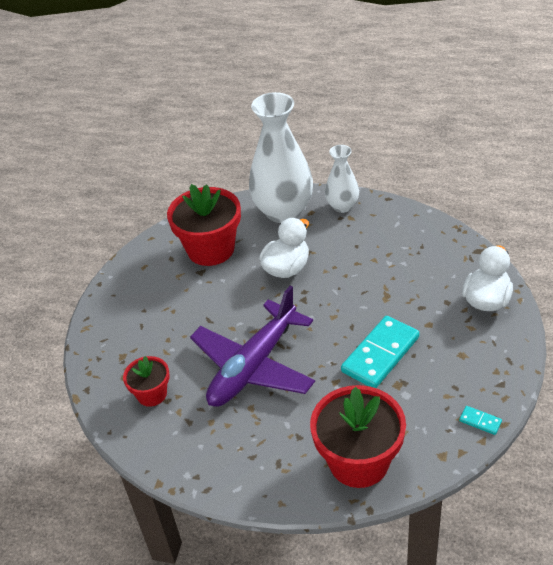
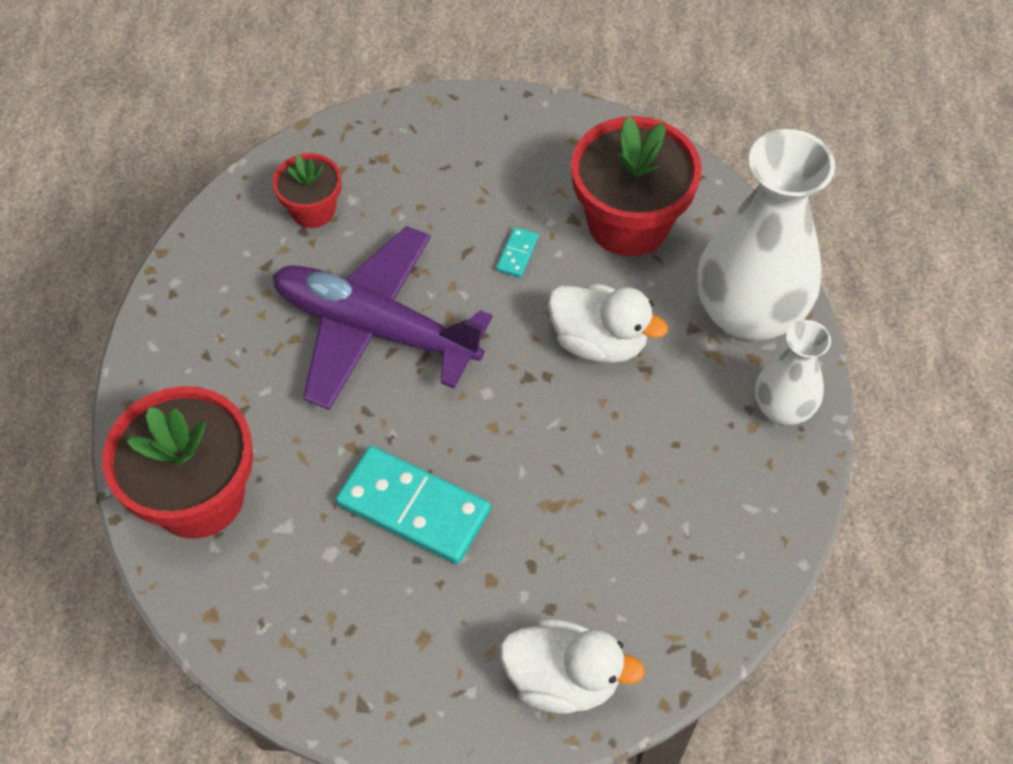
camera: 75 degrees right, 15 degrees up
(480, 421) = (279, 671): turquoise domino -> turquoise domino (517, 254)

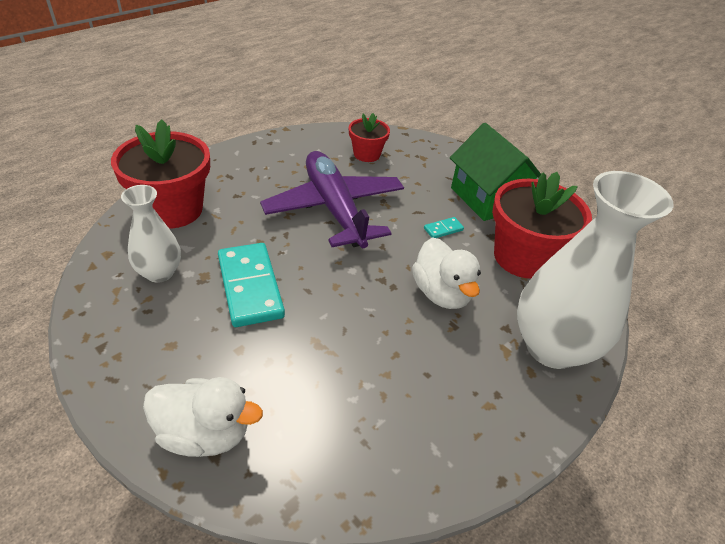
camera: 40 degrees right, 15 degrees down
(516, 164) = (487, 198): none -> green house
(562, 678) = (205, 433): white duck -> white duck turned 45 degrees counterclockwise
(782, 408) = (521, 412): white vase -> white vase (160, 272)

